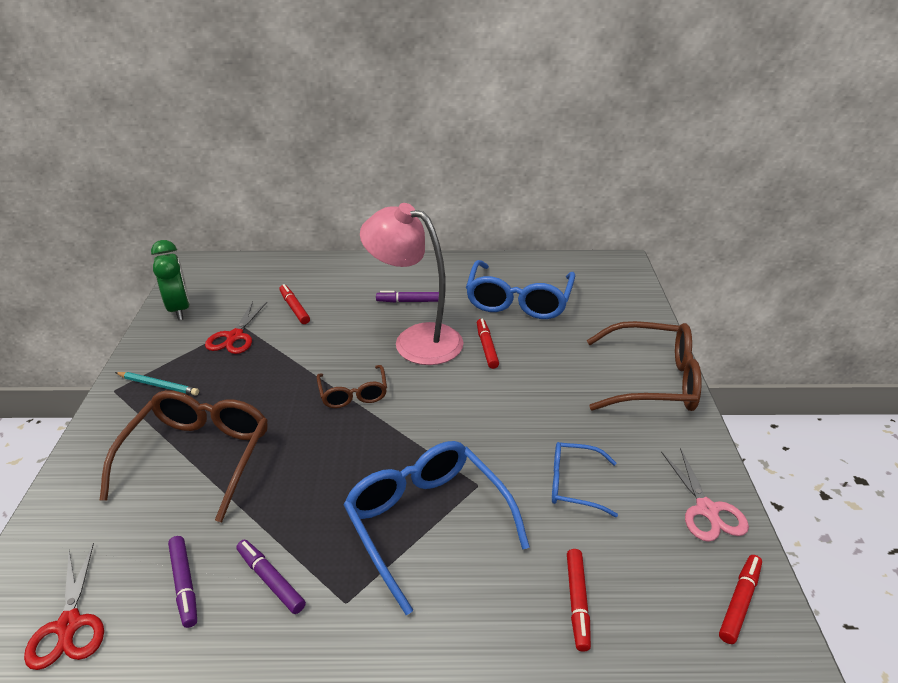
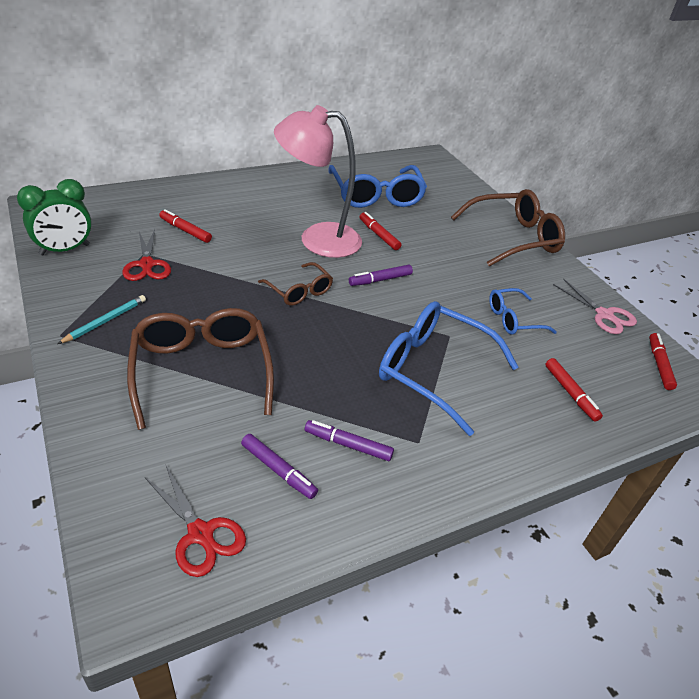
camera: 30 degrees left, 5 degrees up
(158, 385) = (105, 321): turquoise pencil -> turquoise pencil turned 45 degrees counterclockwise
(179, 309) = (65, 250): green clock -> green clock turned 105 degrees clockwise
(409, 301) = (286, 209): purple marker -> purple marker (380, 280)

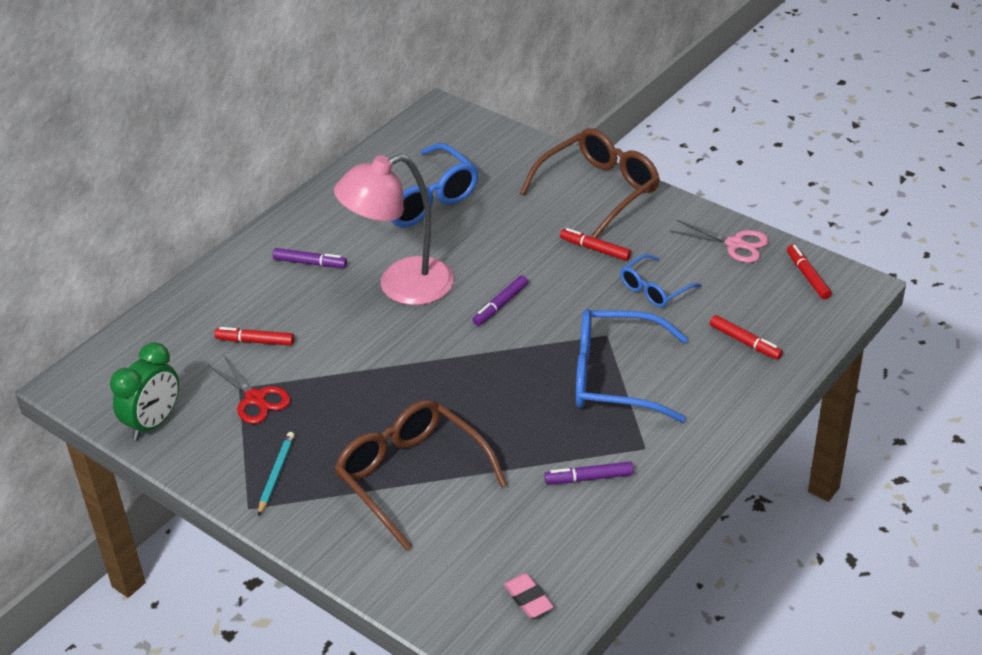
camera: 20 degrees left, 0 degrees up
(200, 533) = (528, 599): red scissors -> pink eraser
(278, 470) = (549, 525): purple marker -> purple marker (310, 263)
(299, 291) = (432, 355): brown glasses -> none
(378, 235) = (460, 251): red marker -> red marker (595, 249)

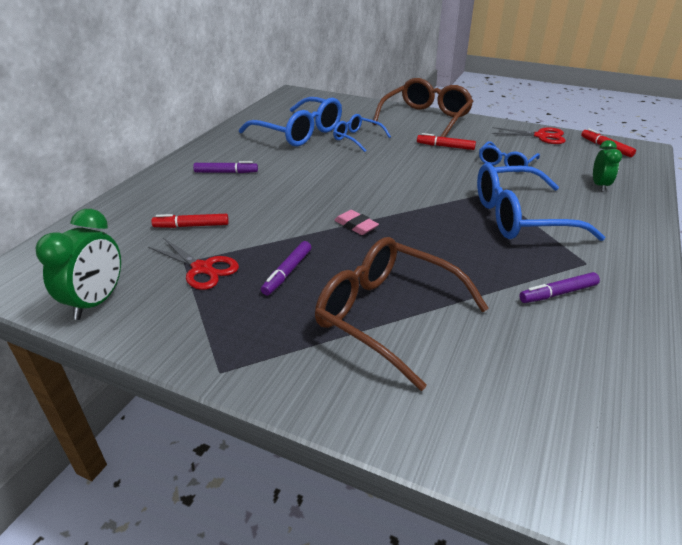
camera: 15 degrees left, 5 degrees down
(276, 474) = (242, 333): turquoise pencil -> none
(401, 286) = (308, 179): pink lamp -> none
(488, 220) = (357, 138): none -> blue glasses
(500, 305) = (395, 182): purple marker -> purple marker (287, 272)
(528, 599) = (588, 424): pink eraser -> pink eraser (356, 226)
(735, 244) = (541, 136): pink scissors -> red scissors
(745, 342) = (599, 185): red marker -> green clock

